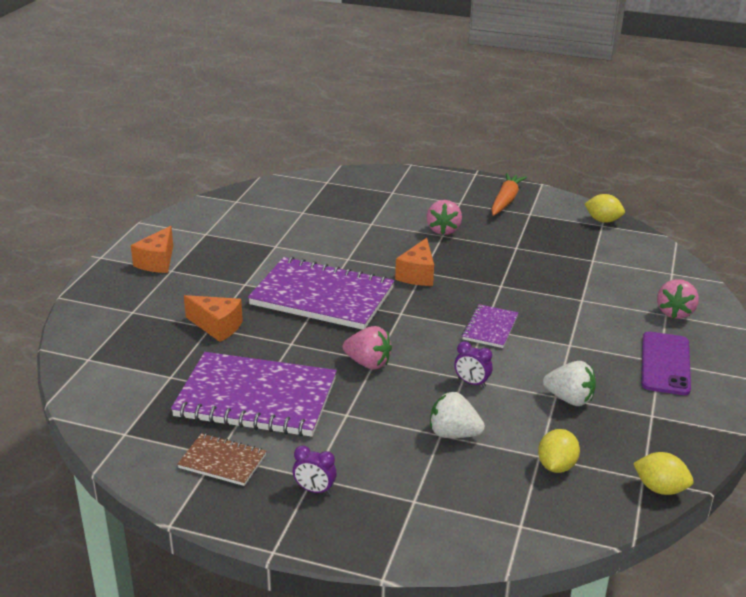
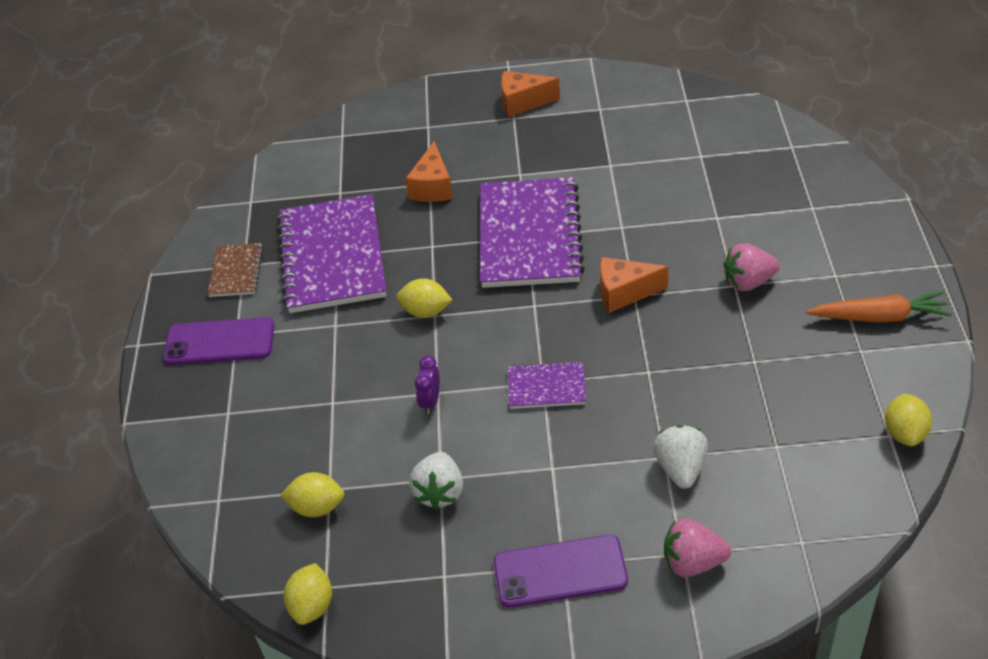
camera: 75 degrees right, 15 degrees up
(314, 490) = (219, 342): purple clock -> purple phone
(368, 363) = (426, 311): pink strawberry -> yellow lemon
(453, 434) = (337, 412): white strawberry -> white strawberry (680, 468)

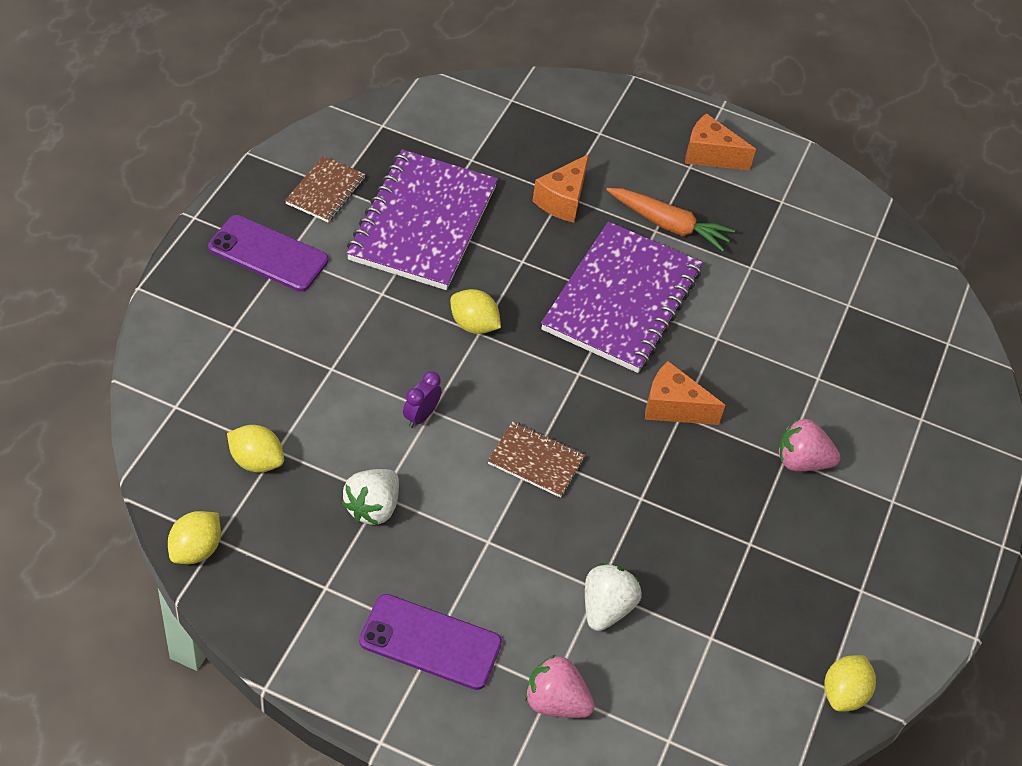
camera: 15 degrees right, 5 degrees up
(546, 387) = (536, 461): purple notebook -> brown notebook
(879, 317) = (905, 566): orange carrot -> orange carrot (668, 225)

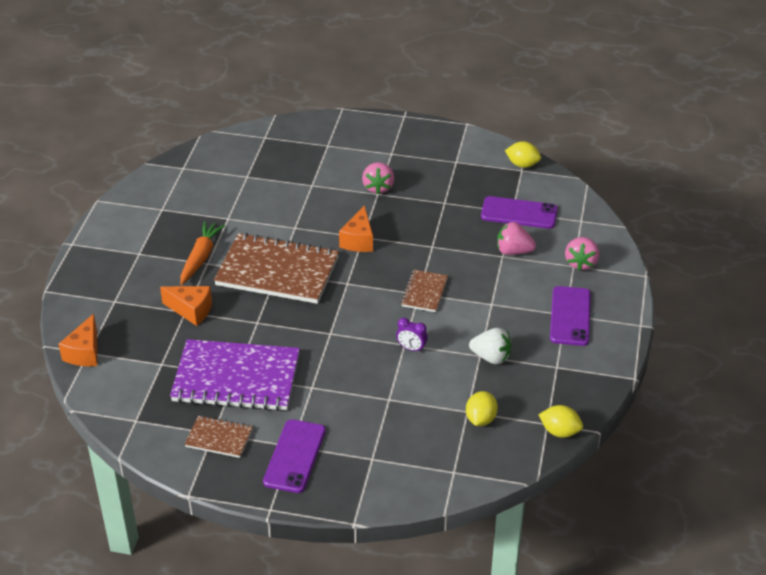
camera: 95 degrees left, 10 degrees down
(473, 325) = (324, 337): yellow lemon -> none
(606, 608) = (513, 251): white strawberry -> pink strawberry
(622, 300) = (277, 271): purple notebook -> brown notebook
(705, 646) = (519, 213): none -> purple phone
(710, 155) = (124, 245): orange cheese -> orange cheese (84, 352)

